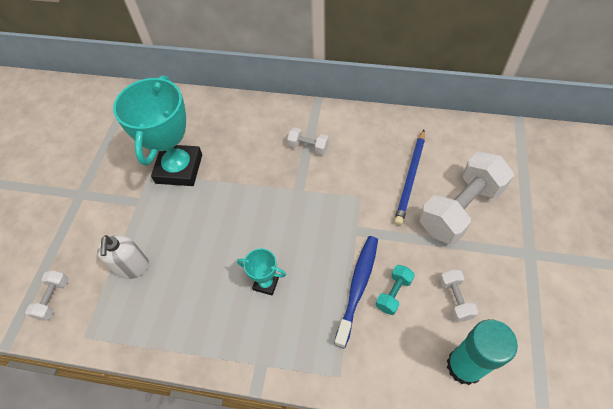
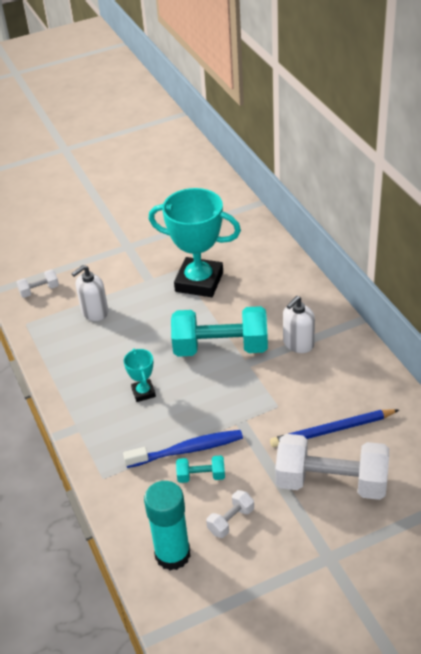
camera: 55 degrees right, 15 degrees down
(179, 169) = (199, 282): turquoise trophy -> turquoise trophy turned 45 degrees clockwise
(266, 197) = (220, 348): none -> turquoise dumbbell
(308, 147) = (298, 344): white dumbbell -> white soap dispenser

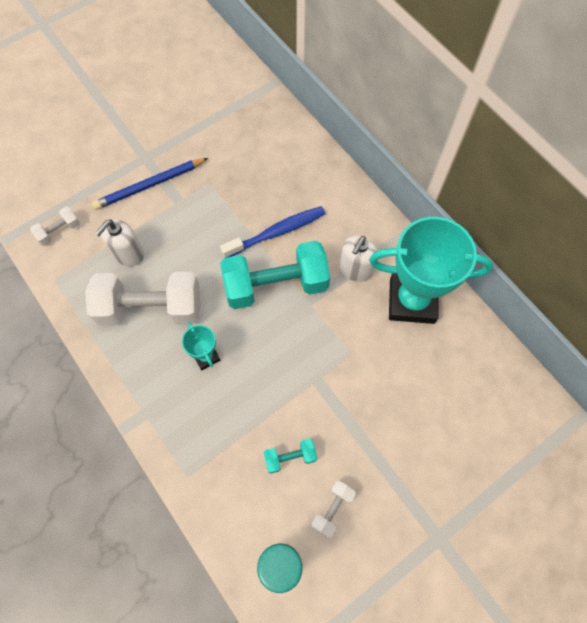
camera: 15 degrees left, 25 degrees up
(187, 450) = (269, 425): blue toothbrush -> blue toothbrush (276, 232)
(199, 282) = (234, 198): turquoise trophy -> turquoise trophy (412, 301)
(331, 482) = (423, 444): white dumbbell -> white dumbbell (150, 308)
(332, 430) = (412, 377): blue pencil -> blue pencil (150, 185)

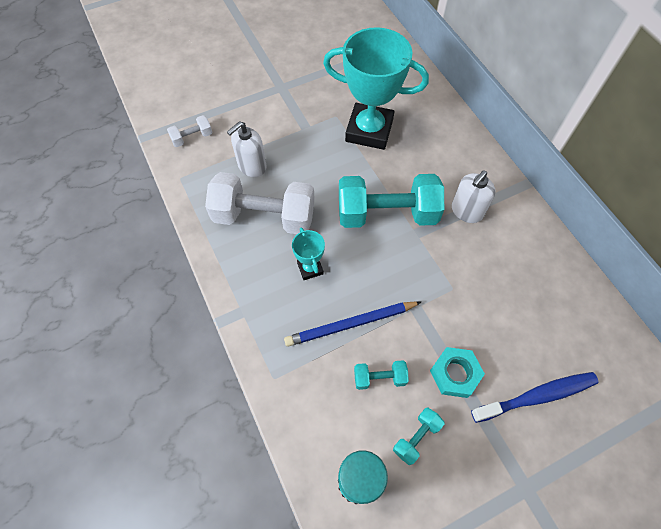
camera: 10 degrees right, 5 degrees down
(150, 185) = (281, 111): blue pencil -> blue pencil (351, 324)
(276, 232) = (394, 167): blue toothbrush -> blue toothbrush (537, 396)
(332, 509) = (416, 437): white dumbbell -> turquoise dumbbell
(362, 440) = (455, 374): none -> turquoise nut
(412, 301) = (520, 248): turquoise trophy -> turquoise trophy (369, 130)

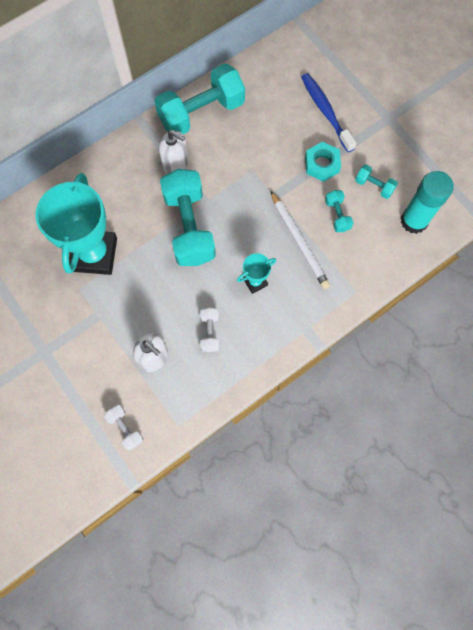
camera: 100 degrees left, 10 degrees up
(264, 216) = (210, 332): white dumbbell -> white dumbbell, size x0.45
(351, 324) = (299, 241): blue pencil -> white pencil
(534, 246) = (201, 113): none -> turquoise dumbbell

